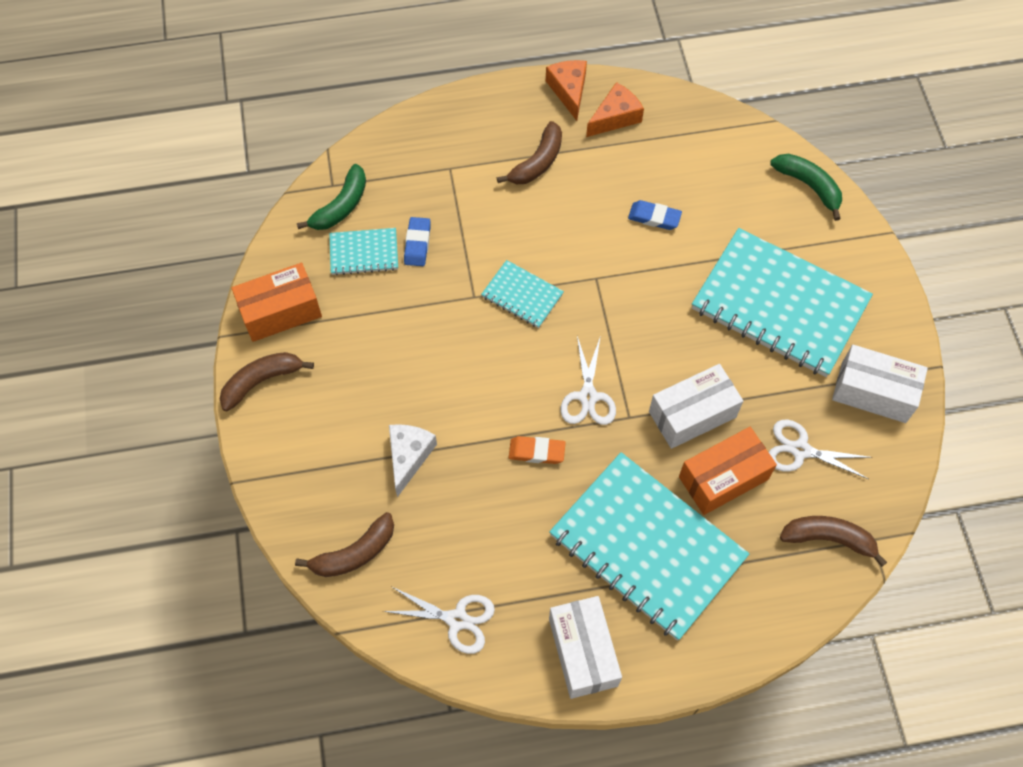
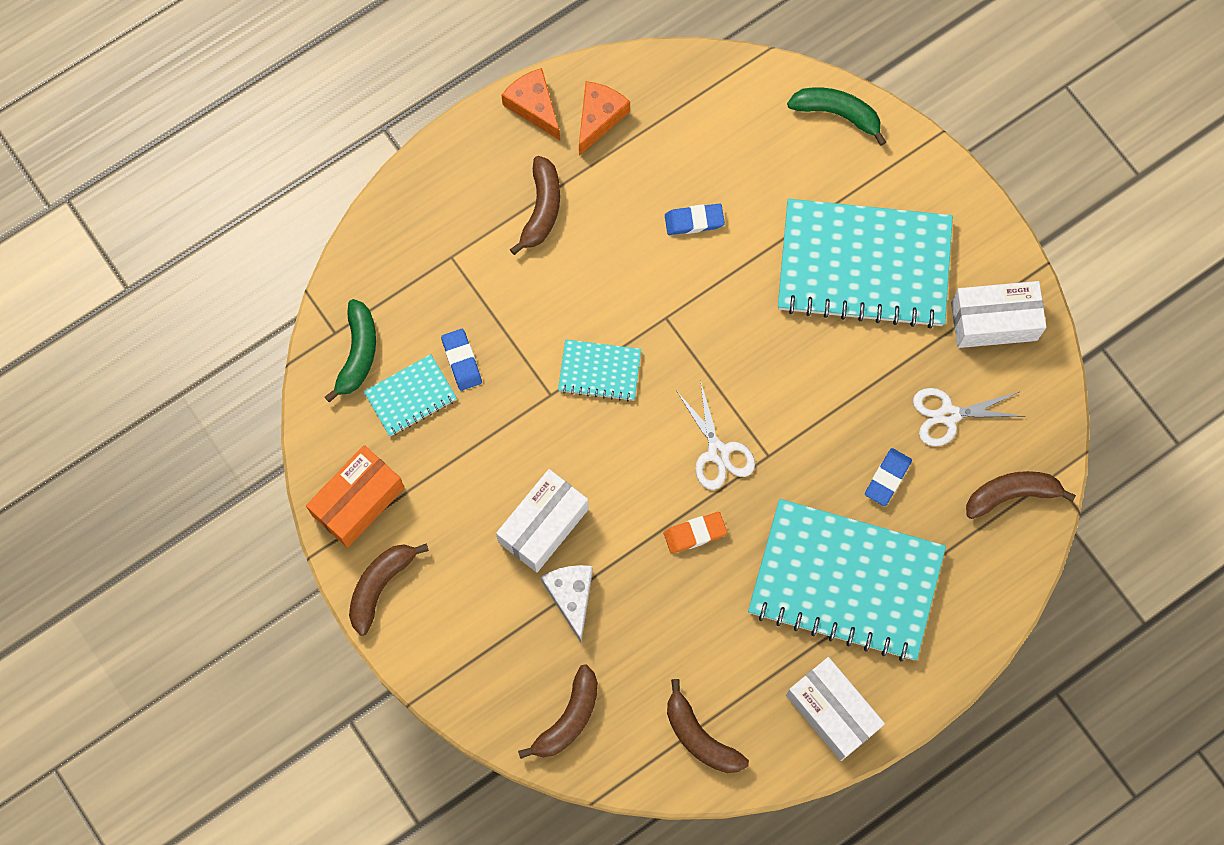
camera: 25 degrees left, 10 degrees up
(457, 620) = (700, 737): white scissors -> brown banana
(692, 414) = (828, 425): white box -> white box (543, 525)
(723, 478) = (887, 478): orange box -> blue eraser

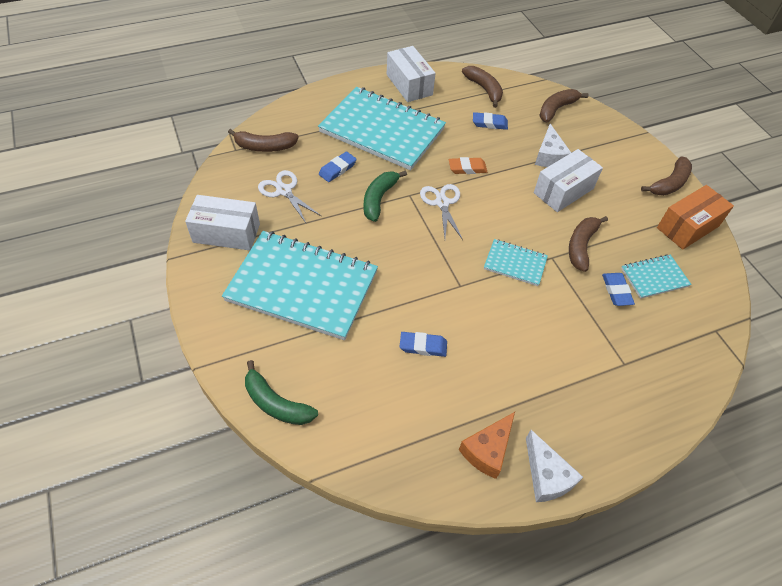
camera: 170 degrees left, 20 degrees down
(357, 353) = (696, 312): green banana -> green banana (379, 199)
(534, 106) = (546, 476): orange cheese -> white cheese
(541, 209) = (547, 384): brown banana -> brown banana (581, 246)
(676, 648) = (489, 123): none -> blue eraser
(948, 415) = (284, 191): white scissors -> white scissors turned 135 degrees counterclockwise

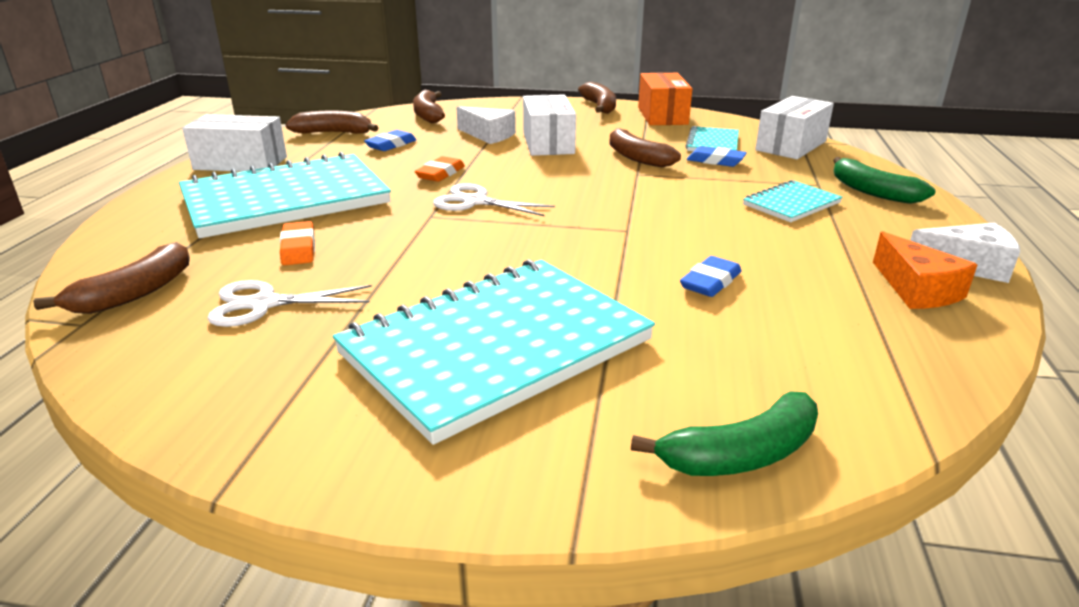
camera: 55 degrees left, 25 degrees down
(226, 233) = (264, 394): white box -> white box (791, 146)
(337, 169) = (298, 248): blue eraser -> orange eraser
(379, 199) = (406, 236): green banana -> green banana (872, 191)
(515, 263) = (625, 192): turquoise notebook -> turquoise notebook (791, 204)

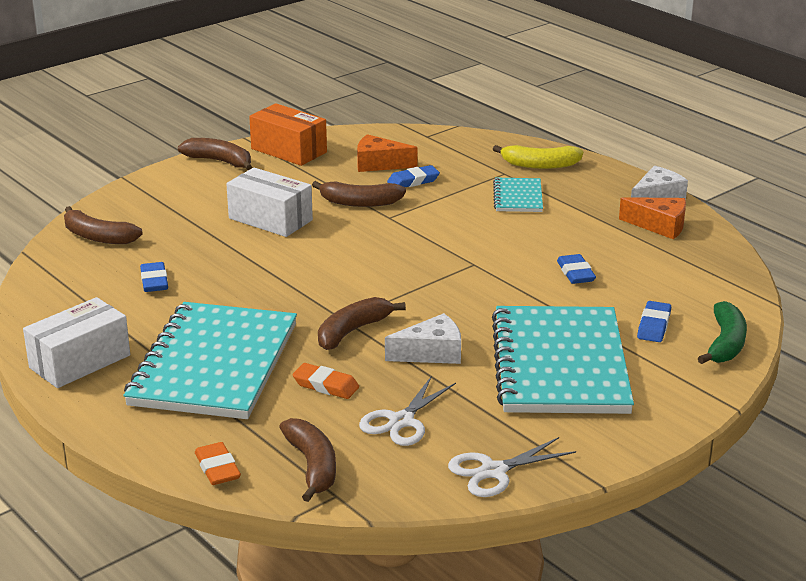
camera: 50 degrees left, 0 degrees up
(334, 133) = (69, 295): brown banana -> brown banana (352, 331)
(440, 174) = (264, 285): orange eraser -> orange eraser (217, 468)
(475, 201) = (344, 293): white scissors -> white scissors (493, 471)
(488, 135) = (206, 233): white cheese -> white cheese (431, 353)
(687, 375) = (654, 326): none -> blue eraser
(713, 143) = (379, 164): turquoise notebook -> orange cheese
(791, 146) = (430, 144): white box -> none
(872, 191) = (539, 165): green banana -> yellow banana

